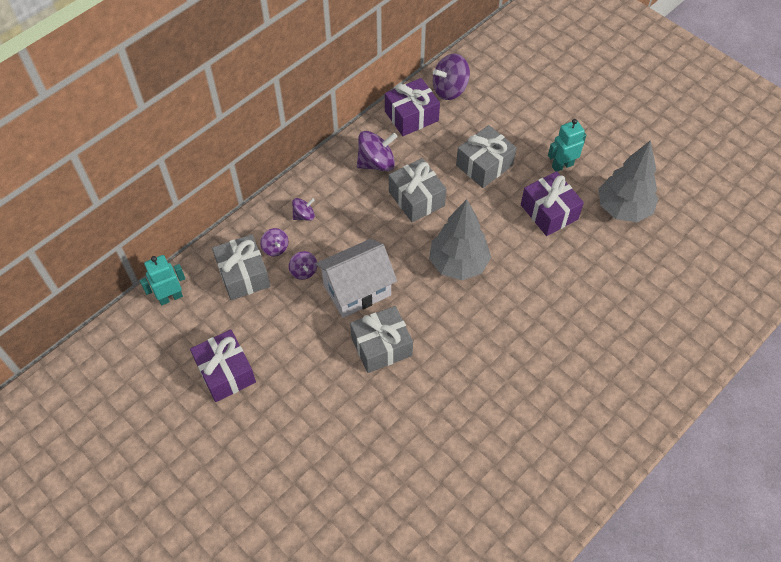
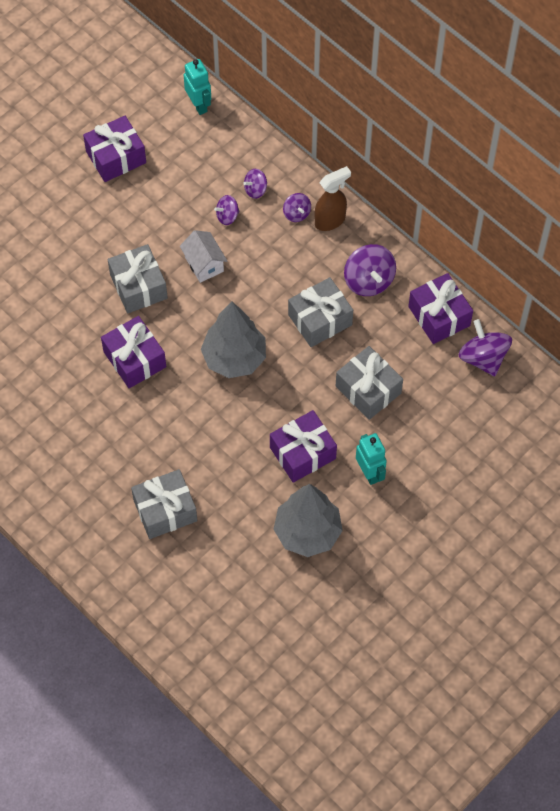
camera: 90 degrees right, 5 degrees up
(243, 275) = (223, 164): grey gift -> grey gift (165, 510)
(313, 190) = (330, 221): none -> brown spray bottle
(357, 290) = (204, 264): white house -> white house, size x0.60
(463, 347) = (135, 359): none -> purple gift

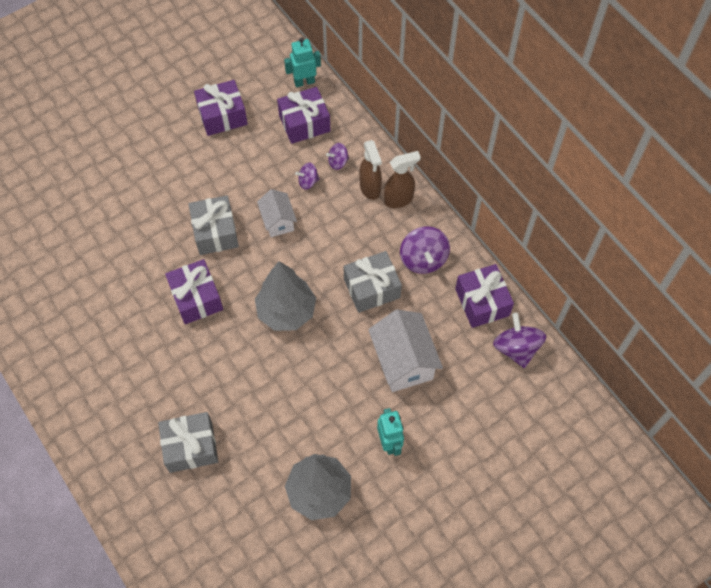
camera: 10 degrees right, 0 degrees up
(199, 105) = (304, 82): turquoise robot -> turquoise robot turned 90 degrees counterclockwise
(296, 213) = (370, 188): purple spinning top -> brown spray bottle
(302, 453) = (330, 412): purple gift -> purple gift (304, 123)
(368, 390) = (403, 361): grey gift -> white house

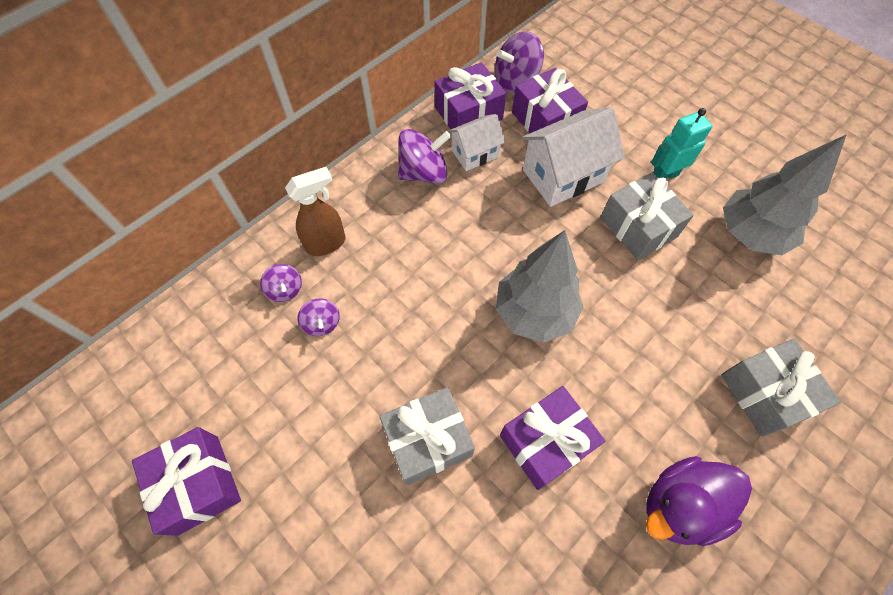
camera: 100 degrees left, 0 degrees up
(138, 365) = (680, 505): none -> purple duck
(278, 221) = (394, 351): white house -> white house (475, 153)
(304, 82) = (133, 363): turquoise robot -> none
(304, 123) = (215, 347): purple gift -> purple gift (545, 120)
(372, 288) = (476, 220): grey gift -> grey gift (638, 227)
(399, 199) = (341, 208): brown spray bottle -> none

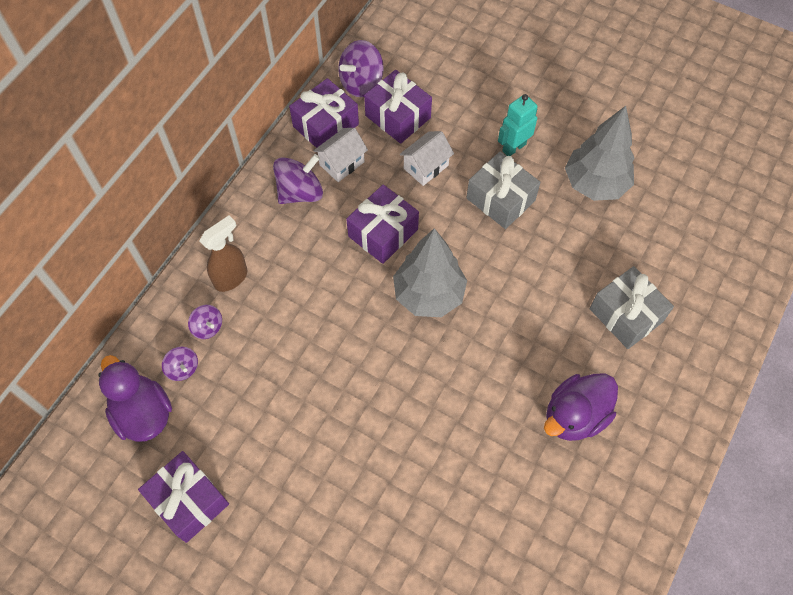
camera: 15 degrees left, 0 degrees up
(186, 367) = (143, 413): none -> purple duck
(322, 323) = (250, 348): purple spinning top -> purple spinning top (183, 368)
(428, 441) = (367, 419): grey gift -> none
(546, 442) = (462, 396): purple gift -> purple gift (383, 233)
(563, 176) = (426, 167): white house -> white house, size x0.60

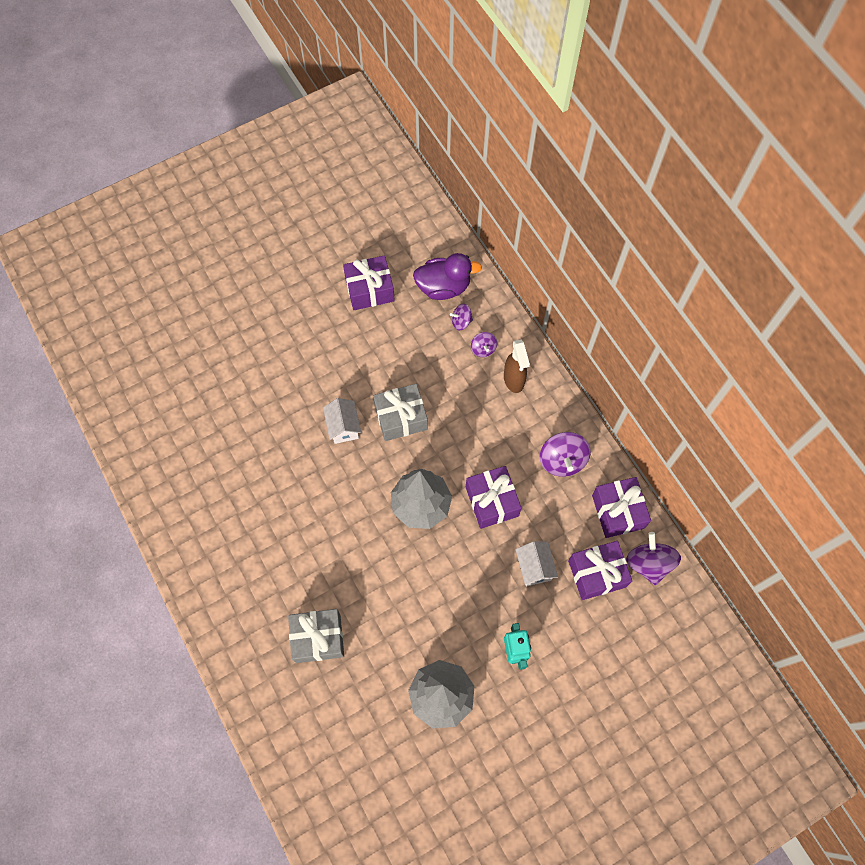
camera: 120 degrees right, 5 degrees up
(208, 327) = (483, 349): purple spinning top -> purple spinning top turned 90 degrees counterclockwise
(342, 163) = (573, 504): white house -> white house (343, 427)
(500, 199) = (471, 608): grey gift -> grey gift (401, 418)
(575, 416) = (271, 549): purple duck -> none

